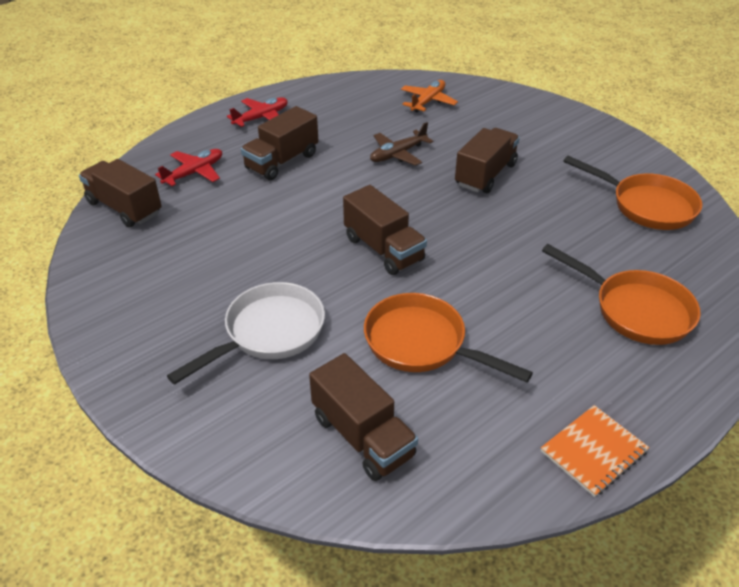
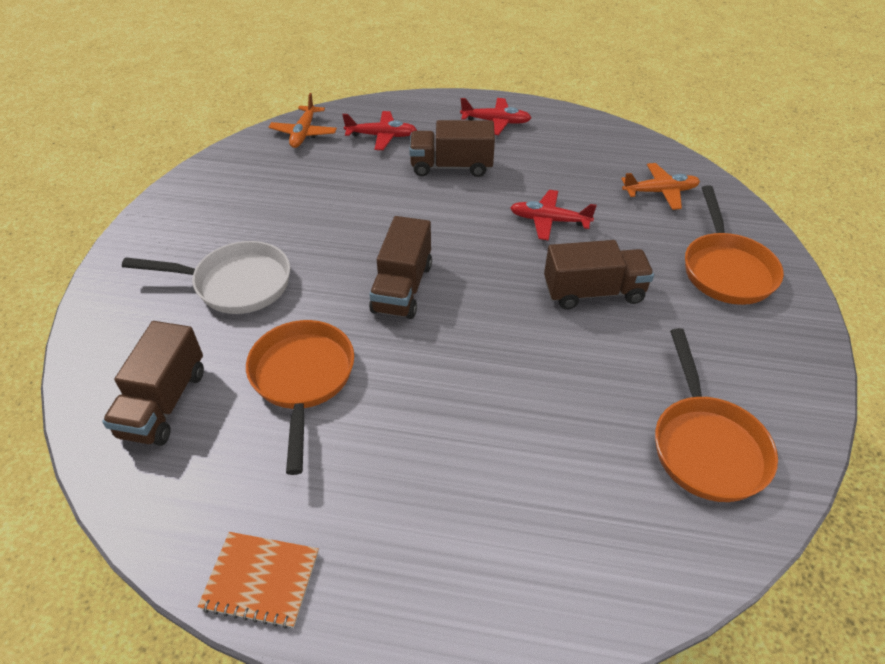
camera: 50 degrees right, 5 degrees up
(124, 208) = (304, 133): brown truck -> orange plane
(398, 154) = (549, 220): brown plane -> red plane
(635, 310) = (505, 520): orange pan -> orange pan (726, 269)

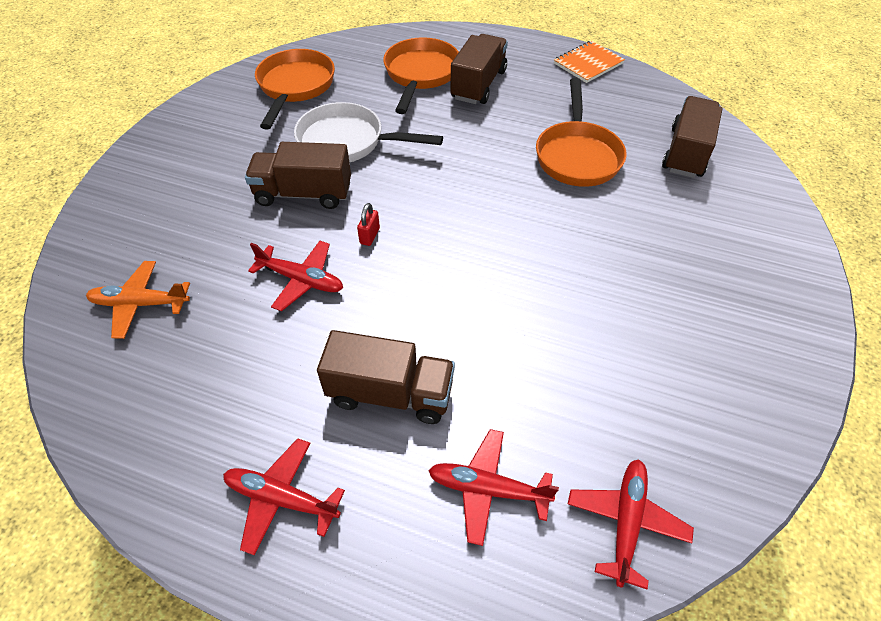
camera: 170 degrees left, 5 degrees up
(235, 284) = (659, 247): white pan -> white pan (347, 142)
(261, 580) = (588, 63): orange notebook -> orange notebook turned 60 degrees counterclockwise
(304, 133) = (626, 522): orange plane -> red plane
(402, 288) = (486, 221): brown truck -> brown truck (478, 85)
(509, 260) = (369, 236): none -> red padlock
(726, 269) = (161, 199): orange pan -> orange pan (420, 75)

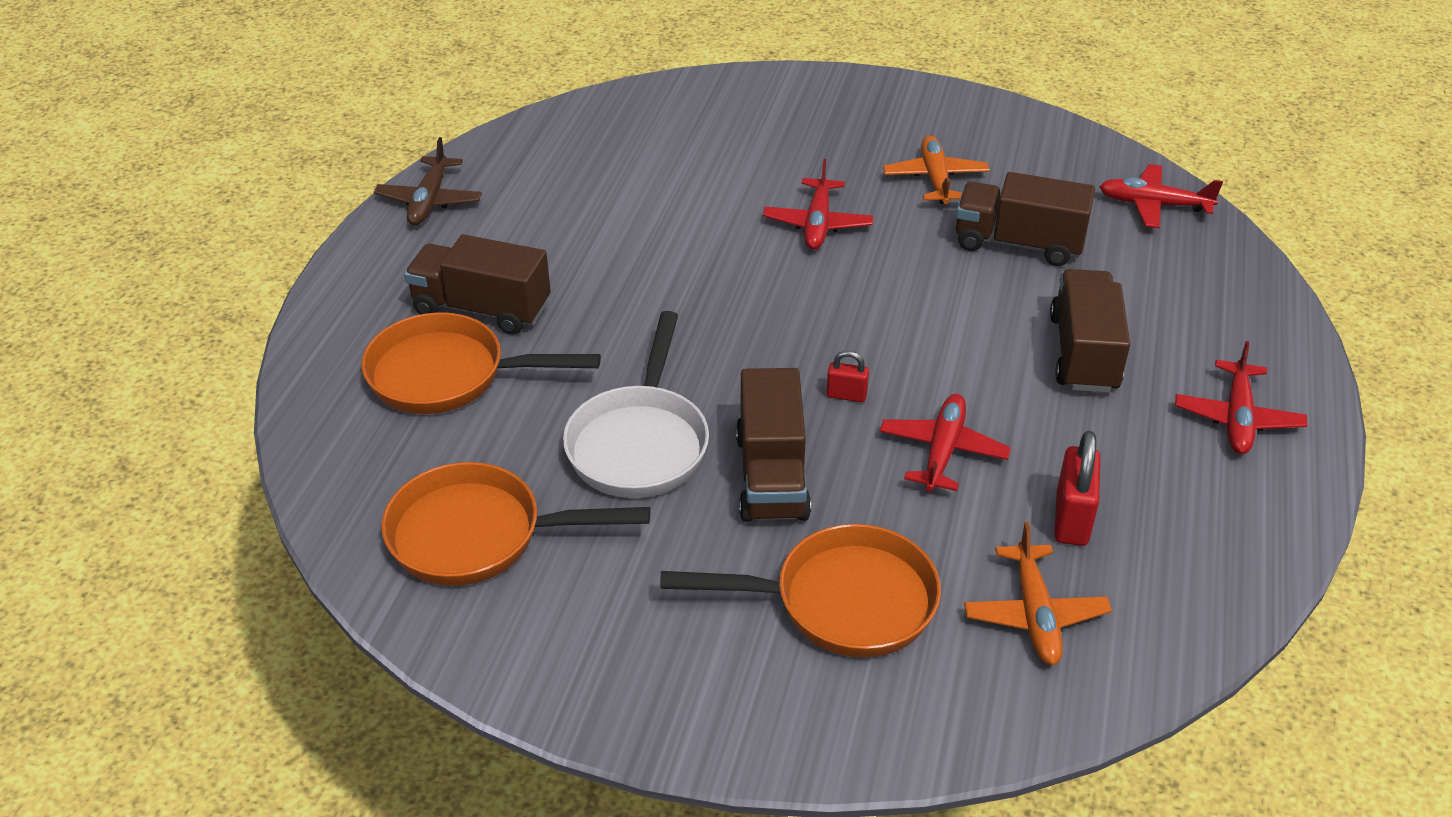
camera: 95 degrees left, 10 degrees down
(212, 342) = (1071, 519): none -> red padlock
(487, 489) = (1160, 282): red plane -> red plane (817, 224)
(577, 155) = (655, 217): orange pan -> orange pan (842, 602)
(588, 63) = (429, 201): orange notebook -> brown plane
(650, 329) = (935, 179): none -> orange plane
(686, 153) = (642, 134): brown truck -> brown truck (1018, 243)

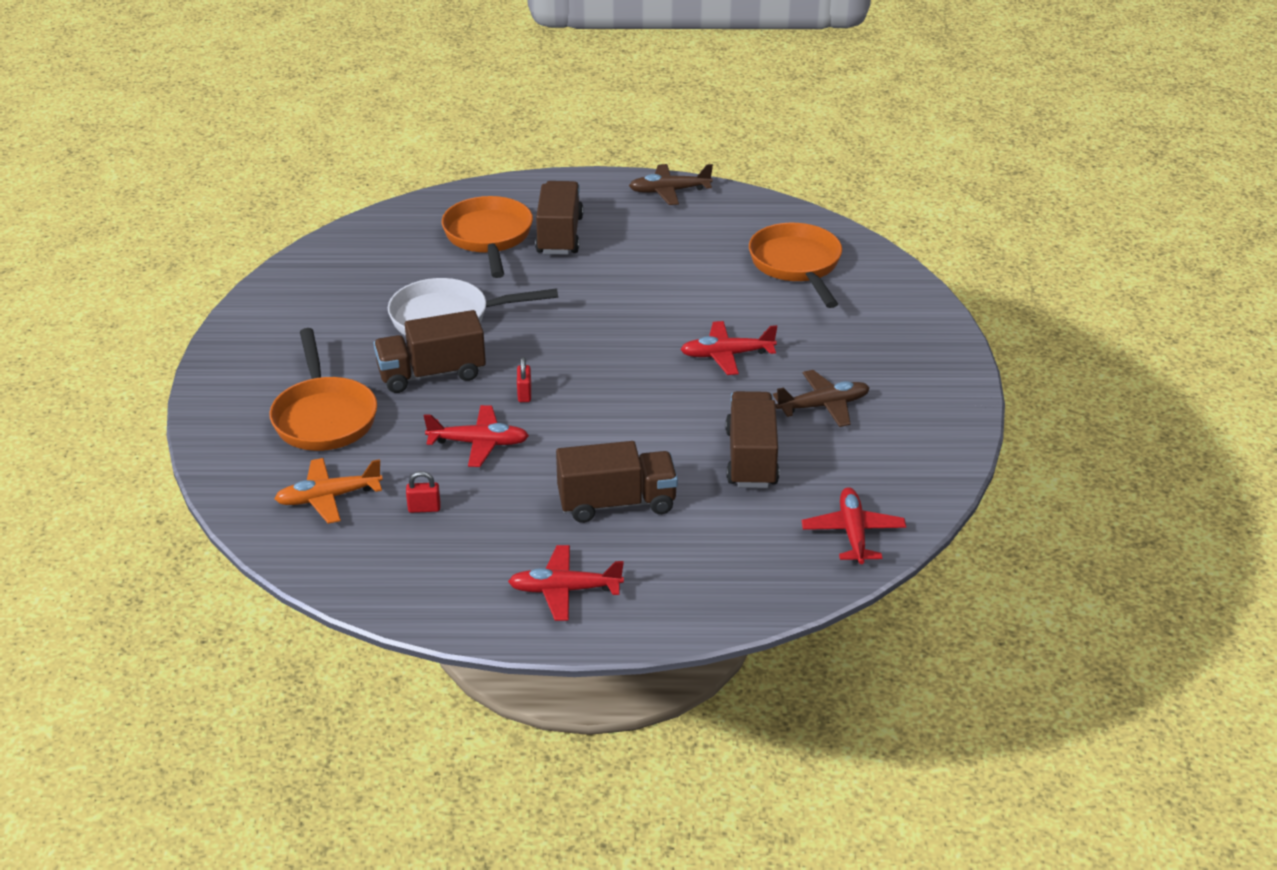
camera: 75 degrees right, 5 degrees down
(478, 535) = (351, 277): orange pan -> orange pan (797, 265)
(935, 179) = (824, 406): orange plane -> brown plane
(1071, 519) = (424, 508): red padlock -> red padlock, size x0.57

